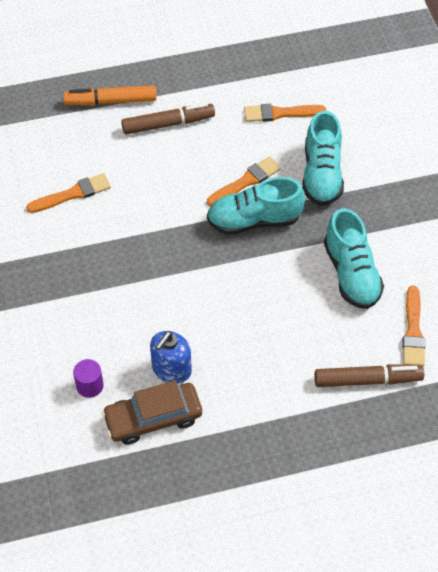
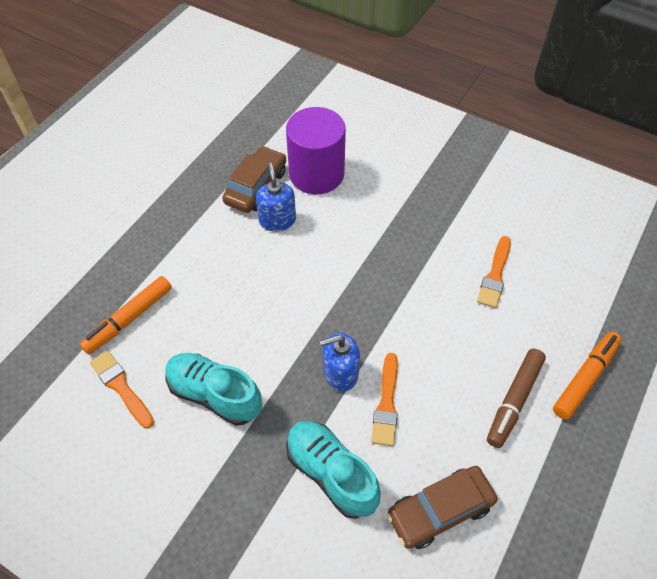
camera: 135 degrees right, 0 degrees up
(90, 386) = (316, 174): purple cylinder -> purple cylinder, size x2.43
(254, 220) = (340, 373): turquoise shoe -> blue soap dispenser
(280, 113) = (440, 510): orange brush -> brown car
(367, 380) = (129, 319): brown marker -> orange marker

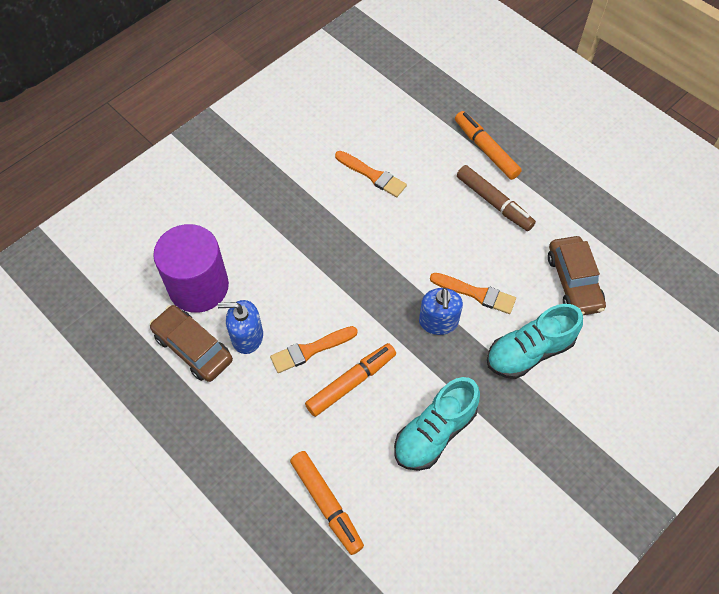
camera: 75 degrees left, 5 degrees up
(121, 387) = (405, 520): orange brush -> orange brush (310, 350)
(252, 311) = (351, 382): none -> orange marker

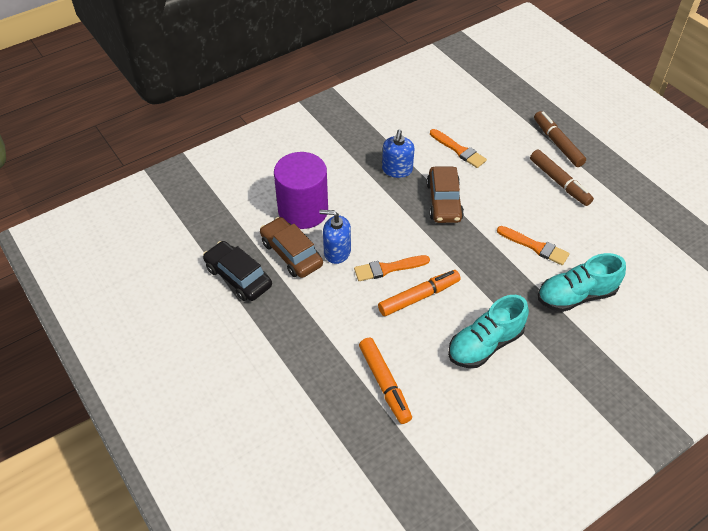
camera: 10 degrees right, 10 degrees down
(134, 390) = (238, 277): none -> black car
(438, 322) = (499, 263): blue soap dispenser -> blue soap dispenser (397, 170)
(486, 149) = (557, 143): orange marker -> brown marker
(573, 282) = (621, 249): brown car -> brown car (444, 201)

